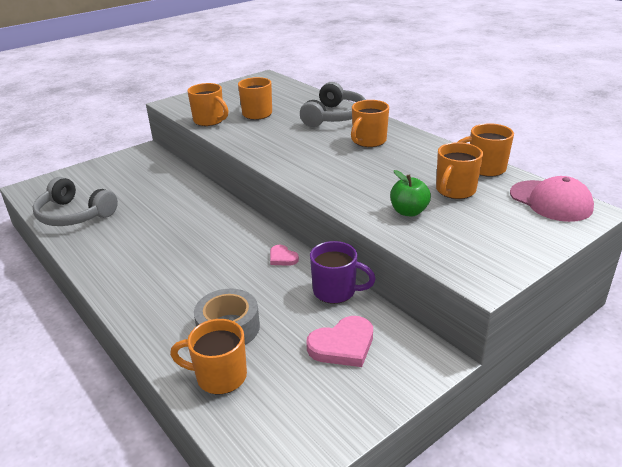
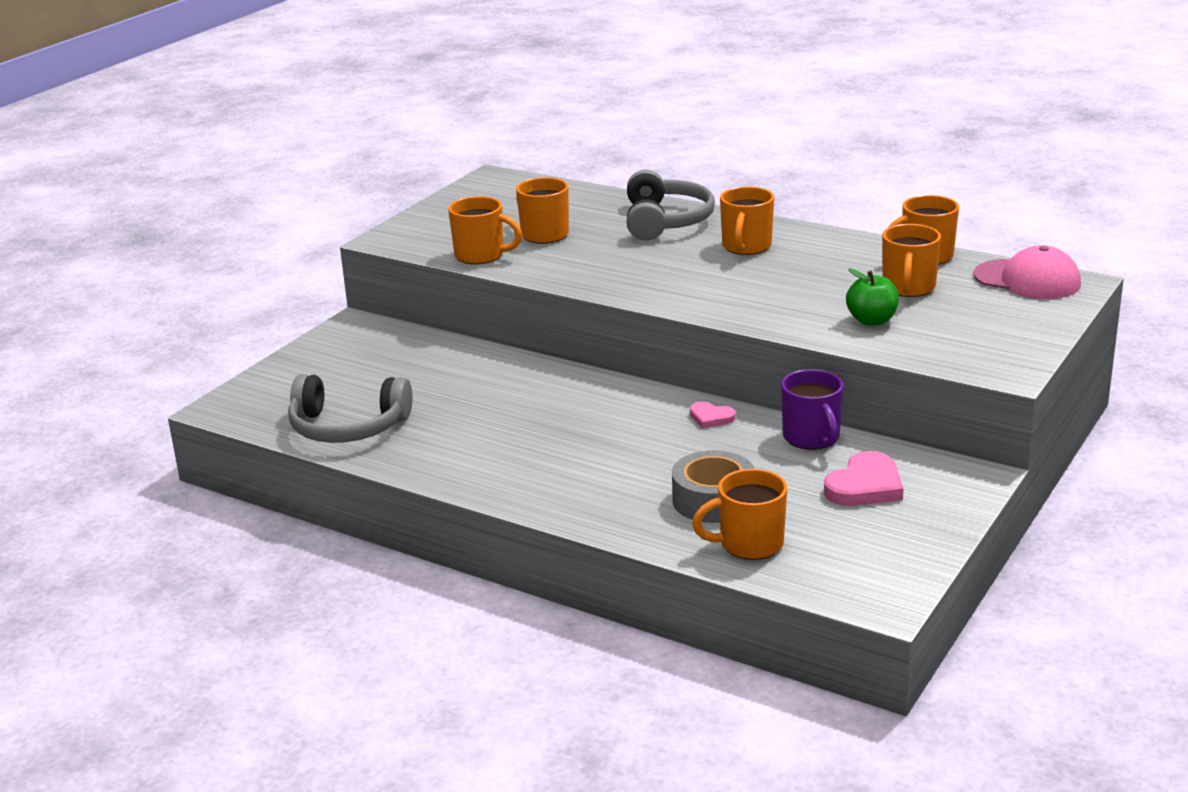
camera: 20 degrees left, 5 degrees down
(336, 291) = (812, 438): purple mug -> purple mug turned 75 degrees clockwise

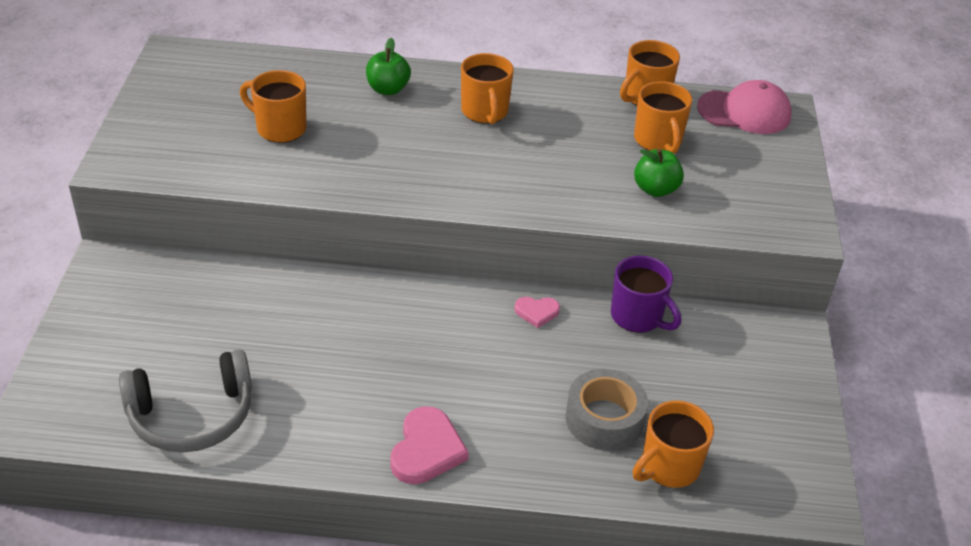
camera: 30 degrees left, 15 degrees up
(481, 256) = (235, 171): orange mug -> none
(666, 221) = (388, 89): grey headphones -> green apple
(865, 486) = (716, 365): pink heart -> pink heart (426, 450)

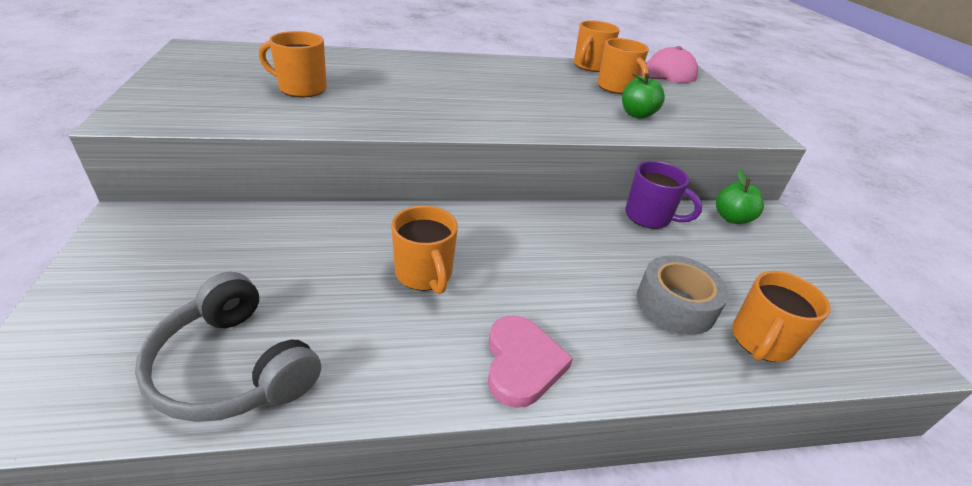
camera: 15 degrees left, 5 degrees down
(192, 416) = (232, 367): grey headphones -> grey headphones turned 75 degrees clockwise
(388, 89) = (391, 65): green apple -> green apple (732, 218)
(485, 112) = (476, 76): orange mug -> orange mug (424, 274)
(537, 312) = (566, 222): pink heart -> none

